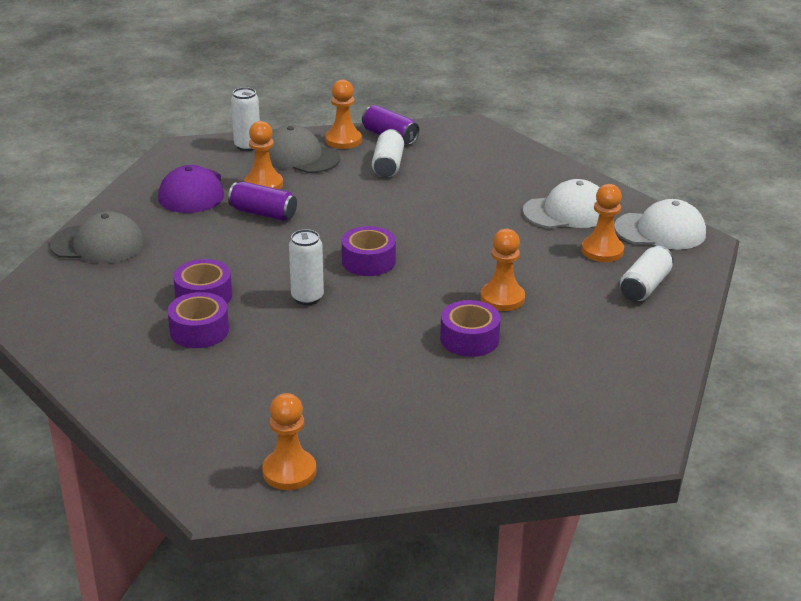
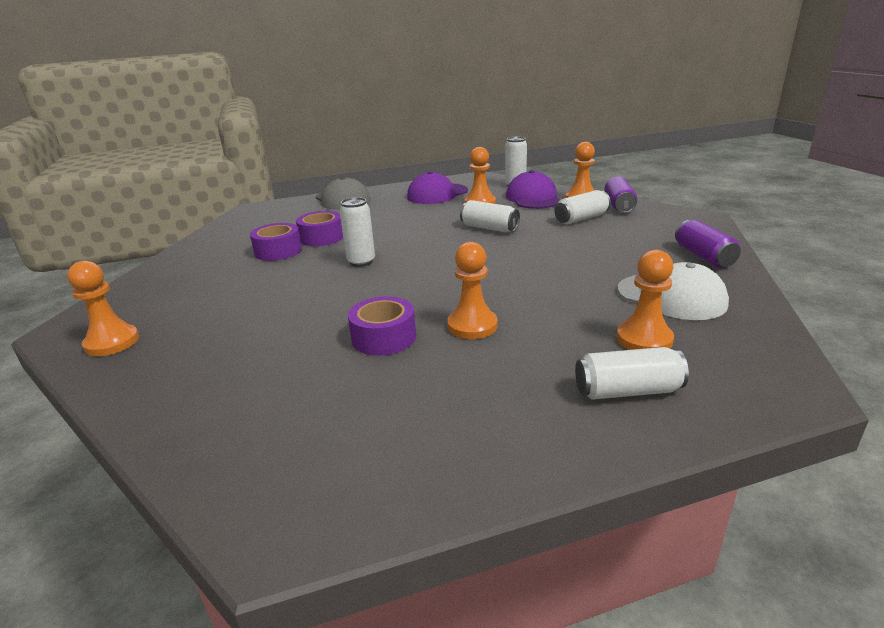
camera: 55 degrees right, 5 degrees down
(263, 213) = (446, 215): purple can -> purple can (703, 256)
(299, 157) = (533, 198): grey cap -> purple cap
(335, 210) = (489, 228): none -> white can
(368, 261) = (441, 260): purple tape -> none
(660, 231) = (753, 355): white cap -> none

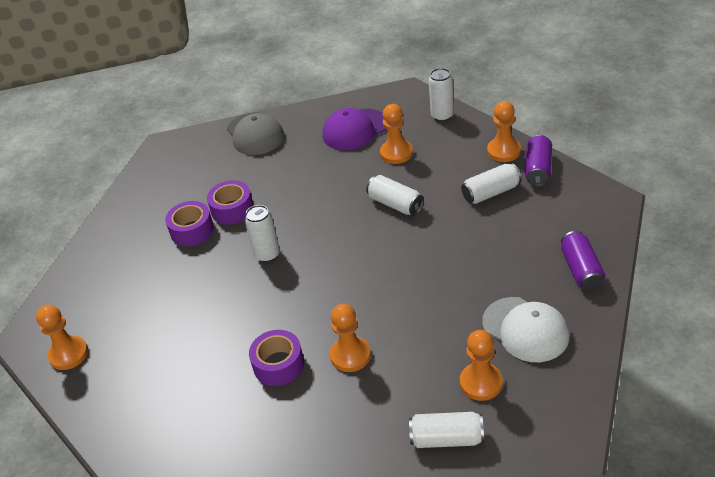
camera: 10 degrees right, 15 degrees up
(533, 198) = (454, 146): purple cap -> none

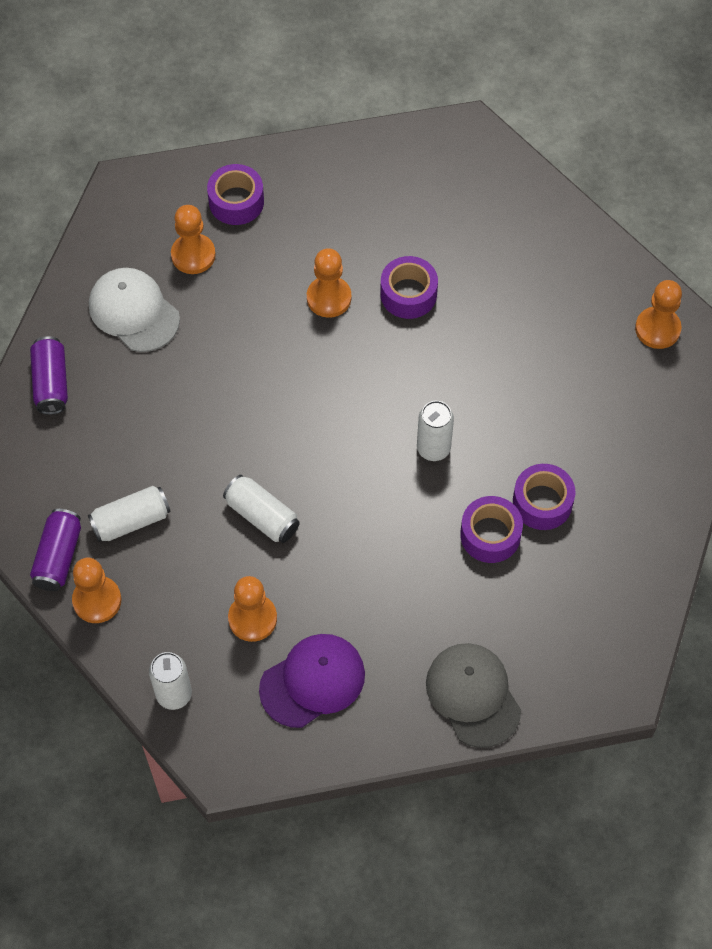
camera: 175 degrees right, 20 degrees up
(446, 439) = (236, 201): white can -> purple tape

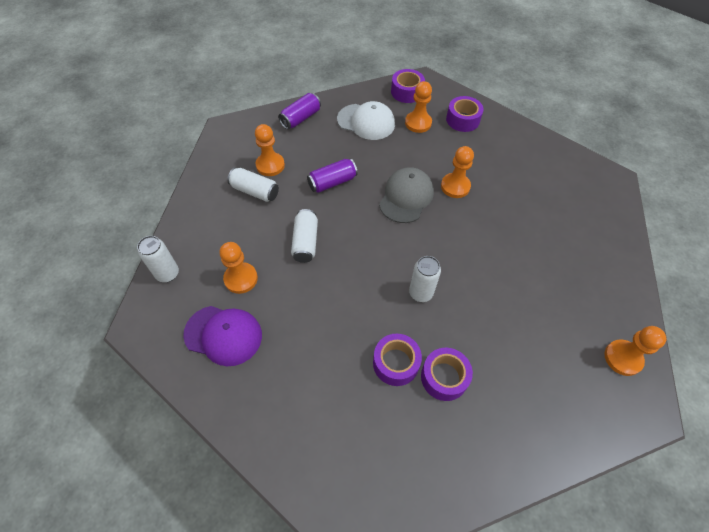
camera: 50 degrees right, 5 degrees down
(58, 557) = (211, 177): purple can -> purple can (332, 182)
(97, 600) = (199, 206): orange pawn -> orange pawn (270, 165)
(133, 311) = (366, 122): white cap -> white cap turned 105 degrees clockwise
(408, 294) = (496, 217): purple tape -> purple tape (406, 92)
(473, 695) = (280, 434): grey cap -> grey cap (406, 197)

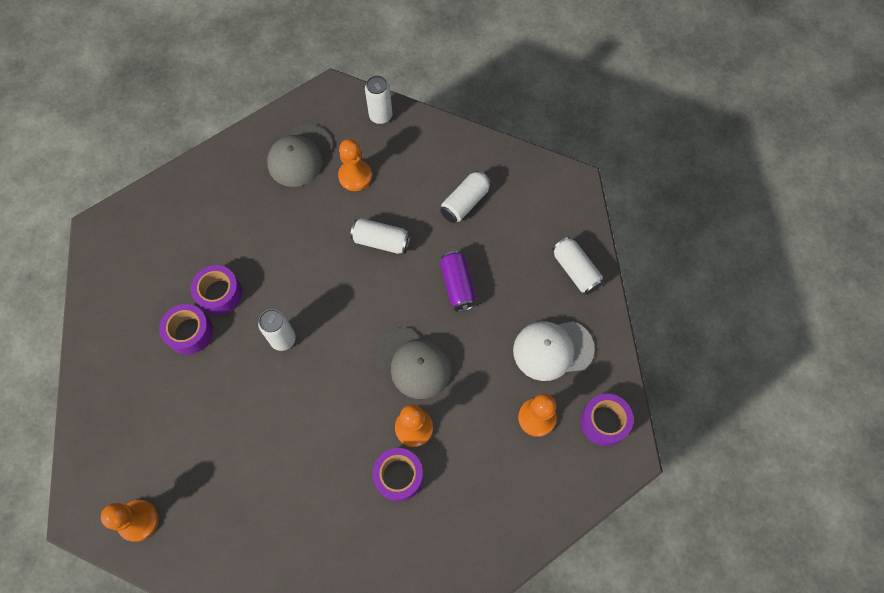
camera: 105 degrees right, 10 degrees up
(223, 335) = (300, 156): purple cap -> grey cap
(270, 165) = (501, 223): orange pawn -> none
(301, 118) = (575, 270): purple can -> white can
(366, 122) = (552, 350): white cap -> white cap turned 45 degrees clockwise
(462, 120) = (531, 483): purple tape -> purple tape (398, 476)

